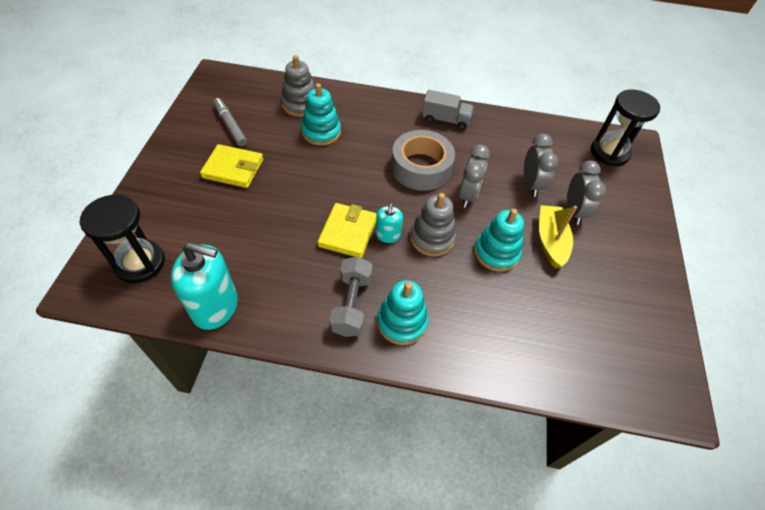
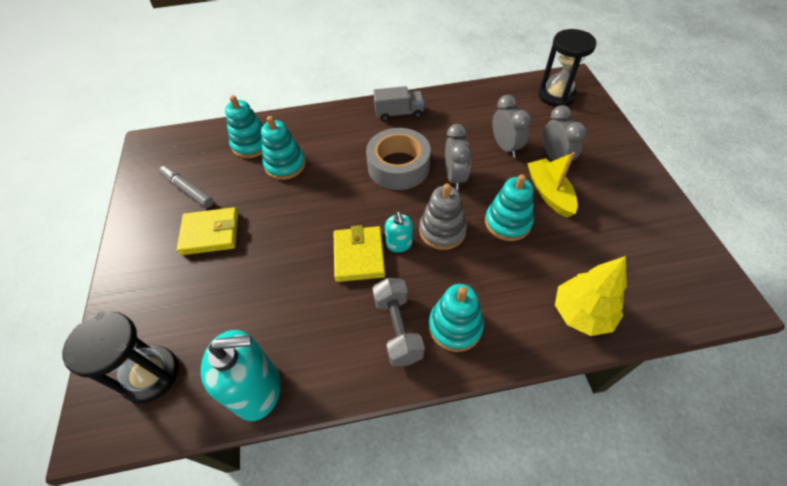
camera: 15 degrees left, 0 degrees up
(300, 104) = (251, 144): grey stacking toy -> turquoise stacking toy
(522, 356) = (581, 313): none -> yellow tree

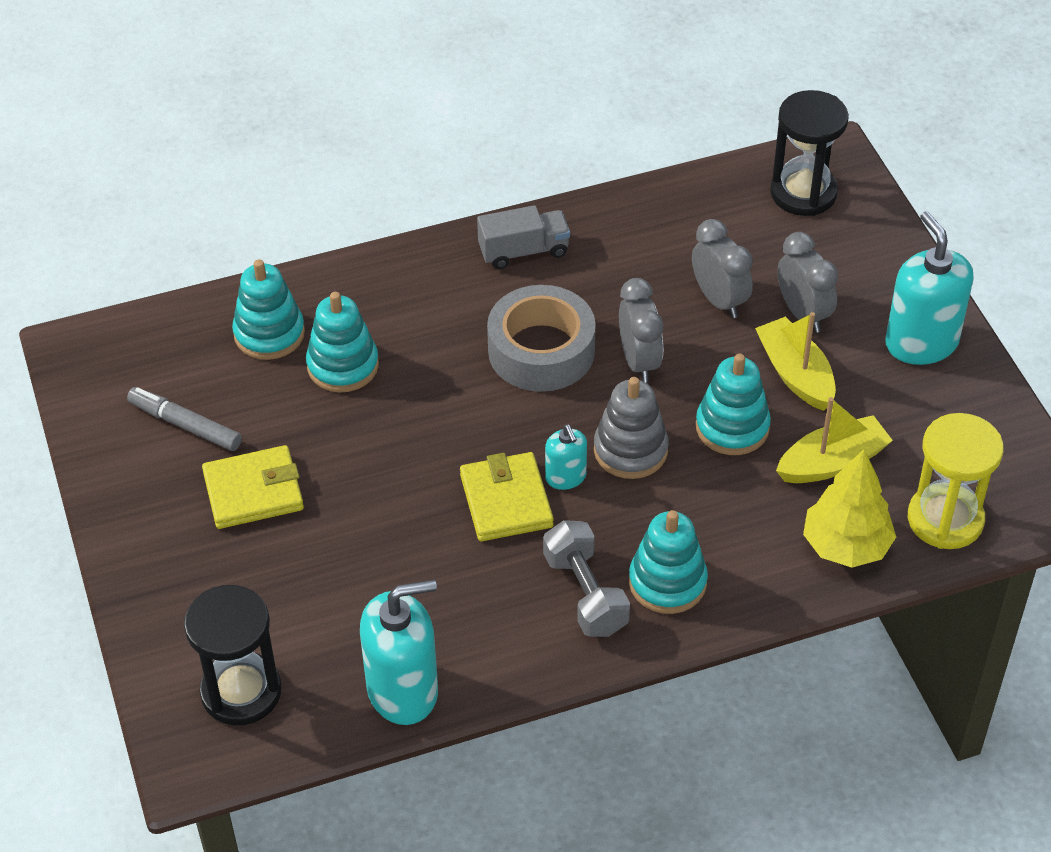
camera: 10 degrees left, 5 degrees down
(572, 252) = (832, 462): none -> yellow boat
(628, 181) = (921, 342): none -> turquoise soap dispenser
(652, 301) = (945, 519): none -> yellow hourglass

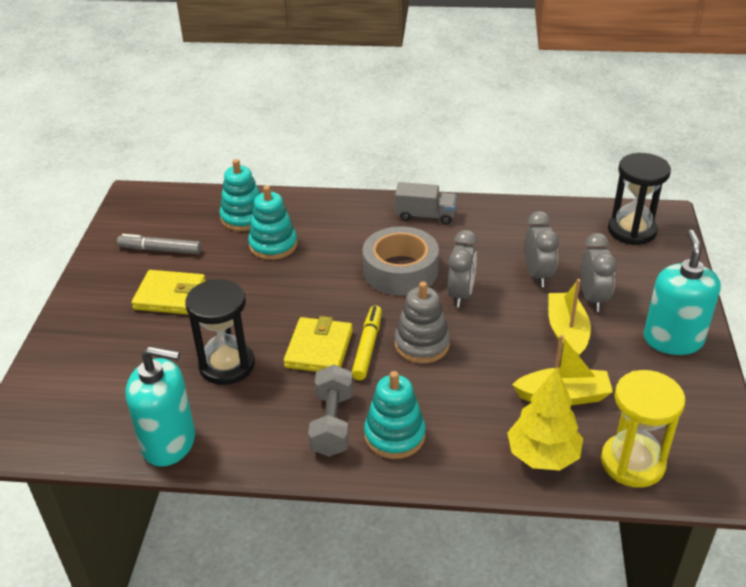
camera: 25 degrees right, 10 degrees down
(185, 425) = (160, 250): grey marker -> grey marker turned 45 degrees counterclockwise
(241, 691) = (71, 407): black hourglass -> black hourglass (227, 365)
(566, 477) = (367, 347): turquoise soap dispenser -> yellow marker
(732, 427) = (502, 352): turquoise stacking toy -> none

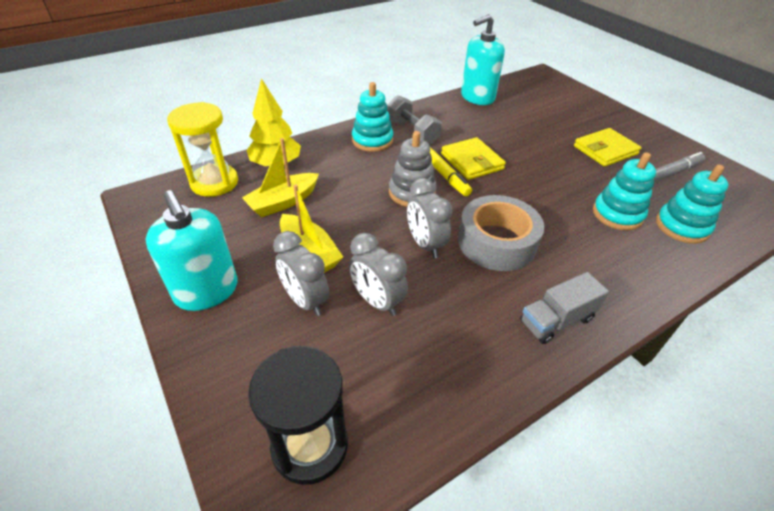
camera: 140 degrees right, 5 degrees up
(227, 365) = (507, 133): black hourglass -> none

